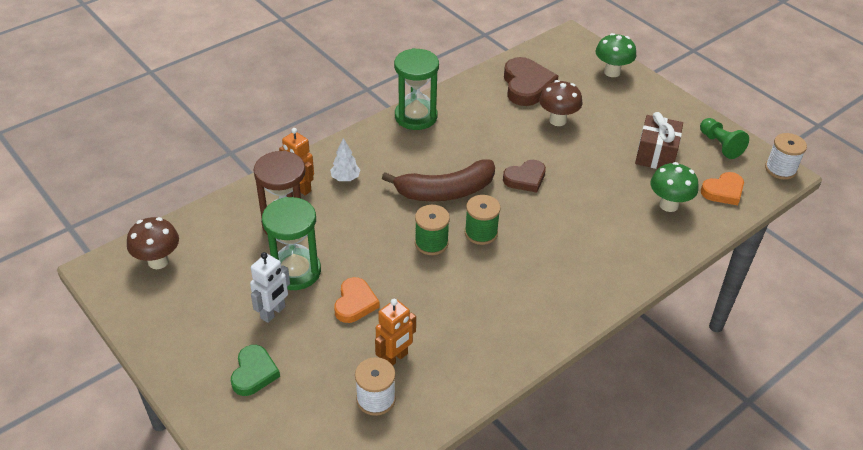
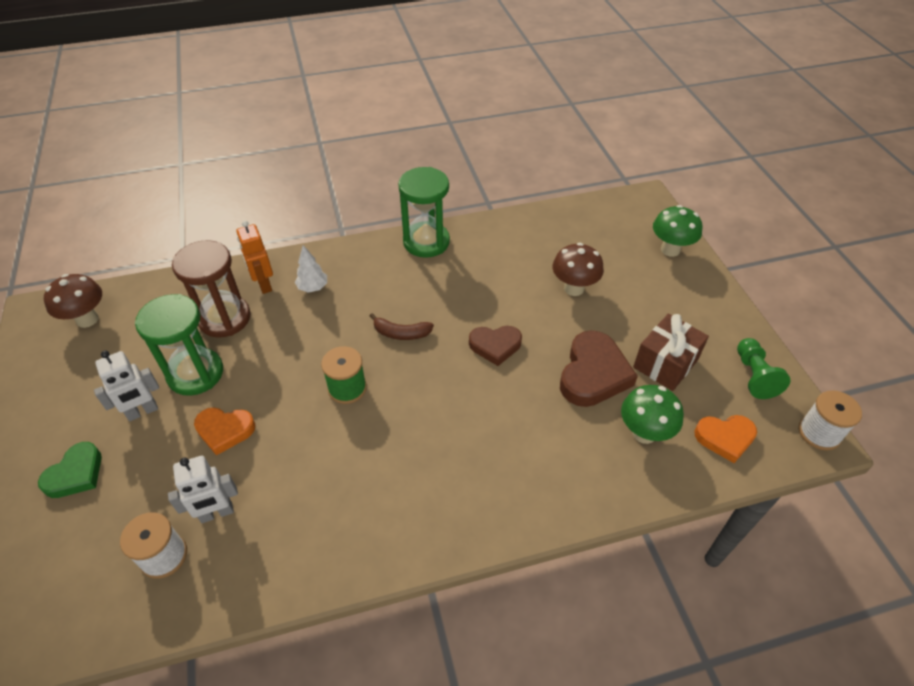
camera: 25 degrees right, 5 degrees up
(355, 303) = (225, 430): orange heart -> orange heart turned 60 degrees clockwise
(395, 358) = (217, 513): orange robot -> white robot
(445, 191) = (401, 333): brown banana -> brown banana, size x0.51
(481, 233) = (406, 394): green spool -> none
(526, 86) = (564, 240): brown heart -> brown heart (593, 374)

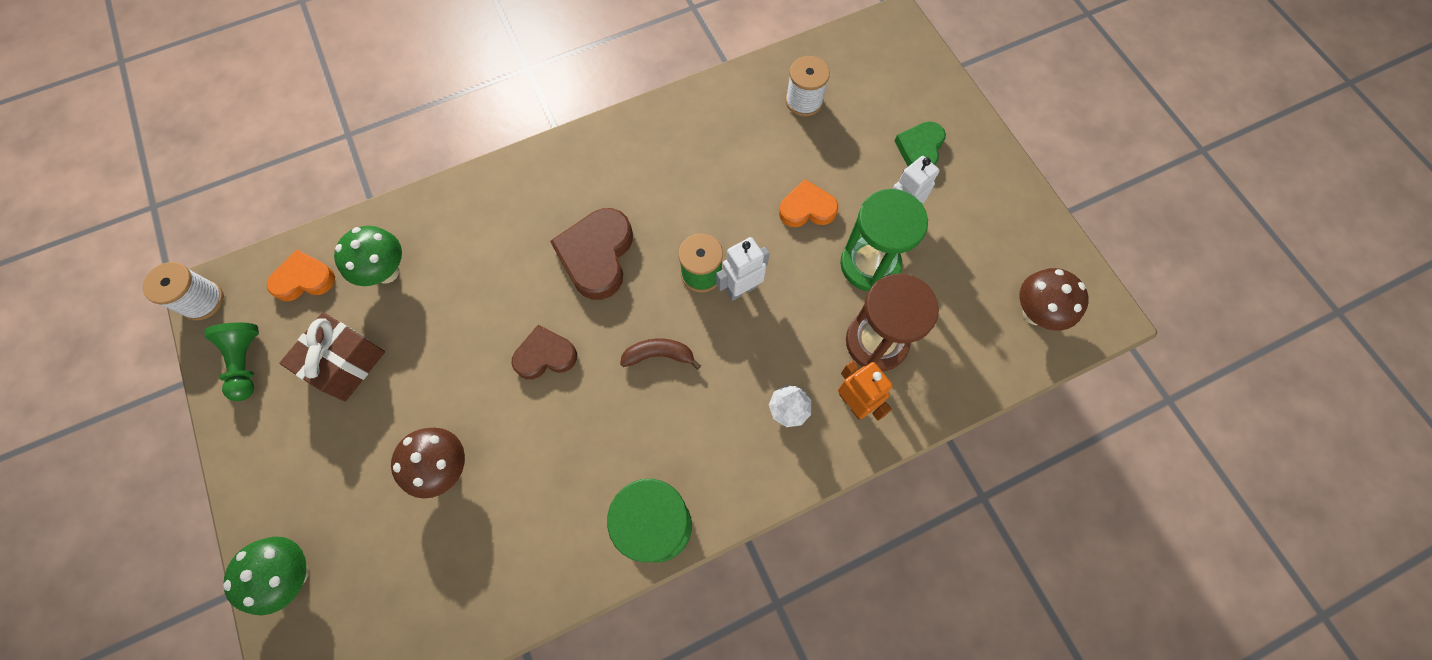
camera: 170 degrees right, 20 degrees up
(217, 513) = (777, 137): white robot -> white robot (741, 289)
(593, 374) = (432, 335): brown heart -> brown heart (597, 256)

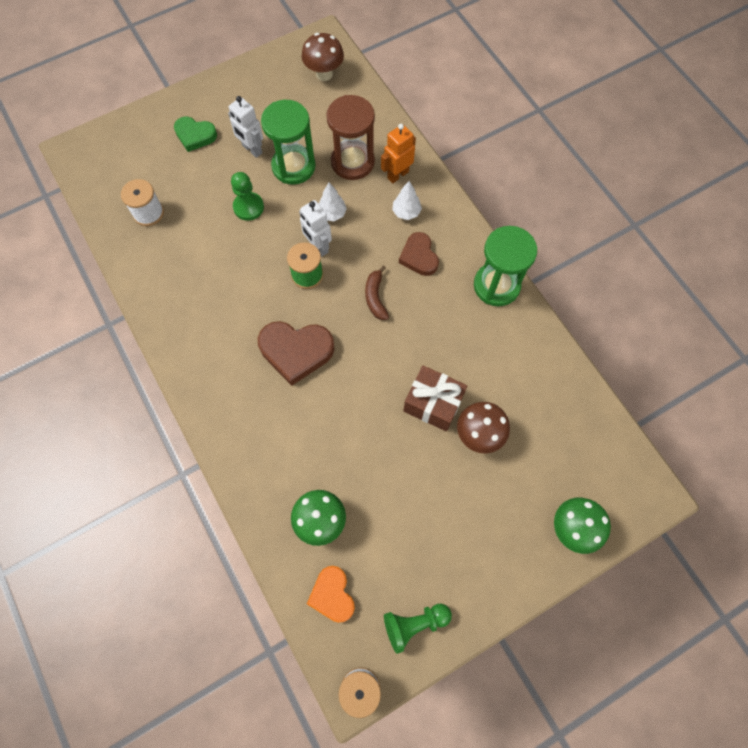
camera: 95 degrees left, 0 degrees up
(346, 363) = (406, 534): brown gift -> brown gift (433, 403)
(545, 355) = (383, 377): brown heart -> brown heart (419, 256)
(791, 309) = (332, 214): none -> white tree
(807, 208) = (248, 207): orange heart -> green pawn

